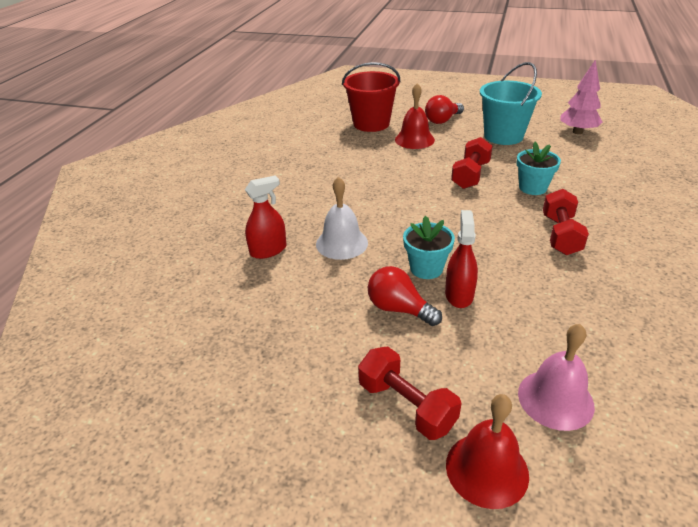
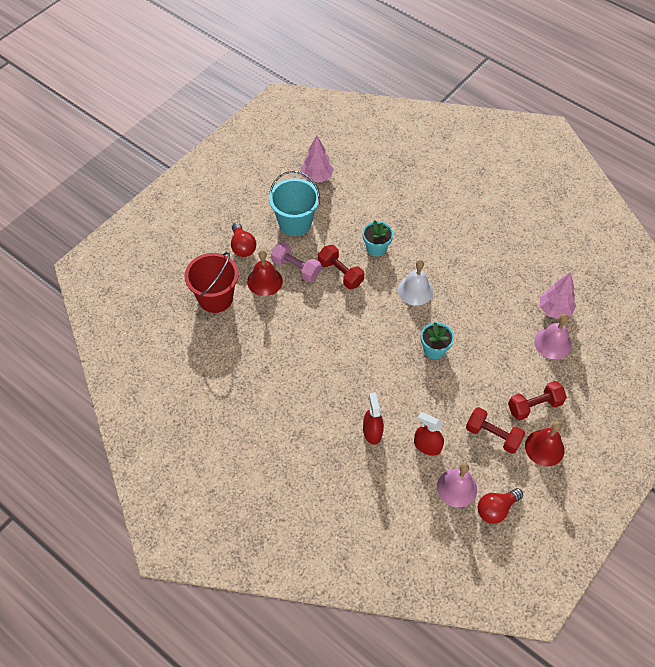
camera: 70 degrees left, 20 degrees up
(211, 347) = (457, 488): none -> pink bell
(341, 243) = (385, 385): white bell -> white bell (415, 290)
(399, 309) = (464, 380): red light bulb -> red light bulb (496, 509)
(447, 150) = (296, 268): none -> pink dumbbell
(459, 295) = (465, 345): red spray bottle -> red spray bottle (427, 446)
(487, 469) = (579, 390): red bell -> red bell (544, 448)
(560, 235) = (434, 265): red dumbbell -> red dumbbell (493, 435)
(627, 384) = (554, 310): none -> pink tree

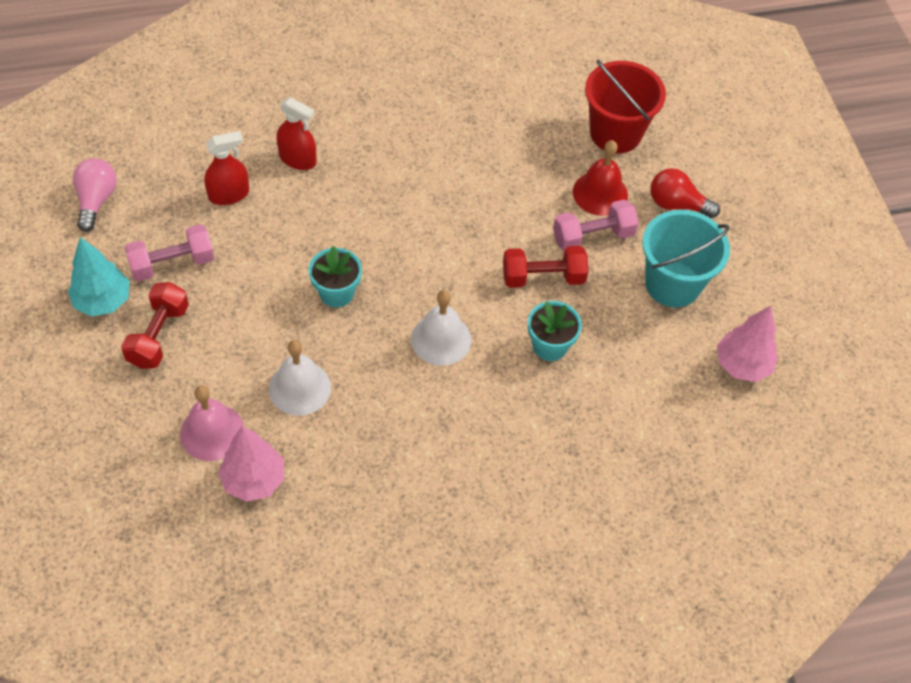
camera: 125 degrees right, 0 degrees up
(457, 488) = (156, 185): pink bell -> none
(493, 435) = (172, 263): red dumbbell -> pink dumbbell
(496, 509) = (96, 200): red light bulb -> pink light bulb
(497, 326) = (300, 388): none -> white bell
(544, 448) = (103, 301): red bell -> turquoise tree

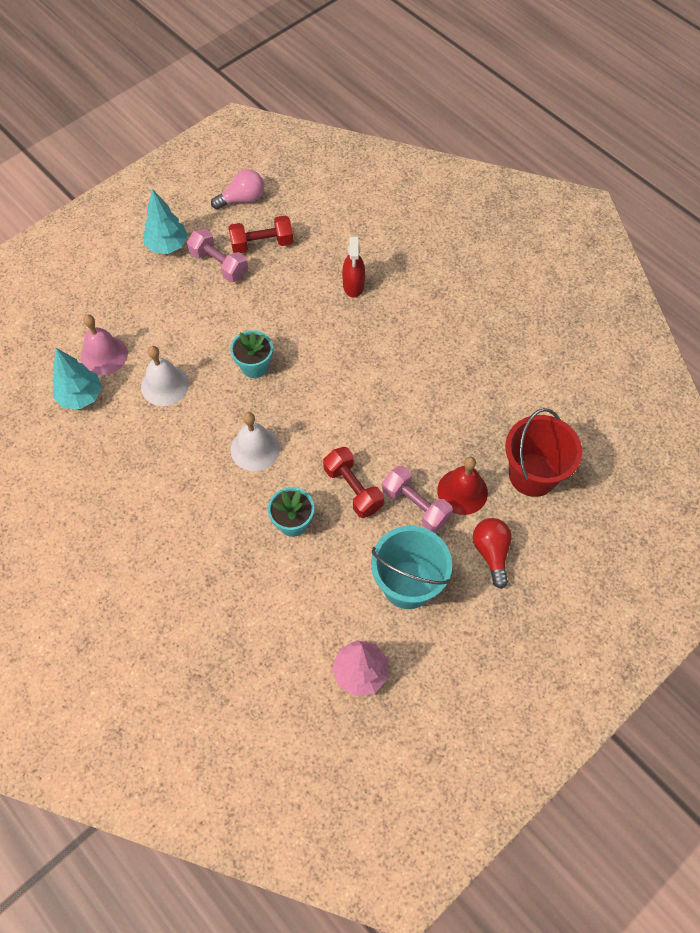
camera: 65 degrees right, 5 degrees up
(159, 335) = (159, 288): red dumbbell -> red dumbbell (262, 244)
(229, 194) = (295, 263): red spray bottle -> none
(254, 480) = (81, 396): pink tree -> turquoise tree

